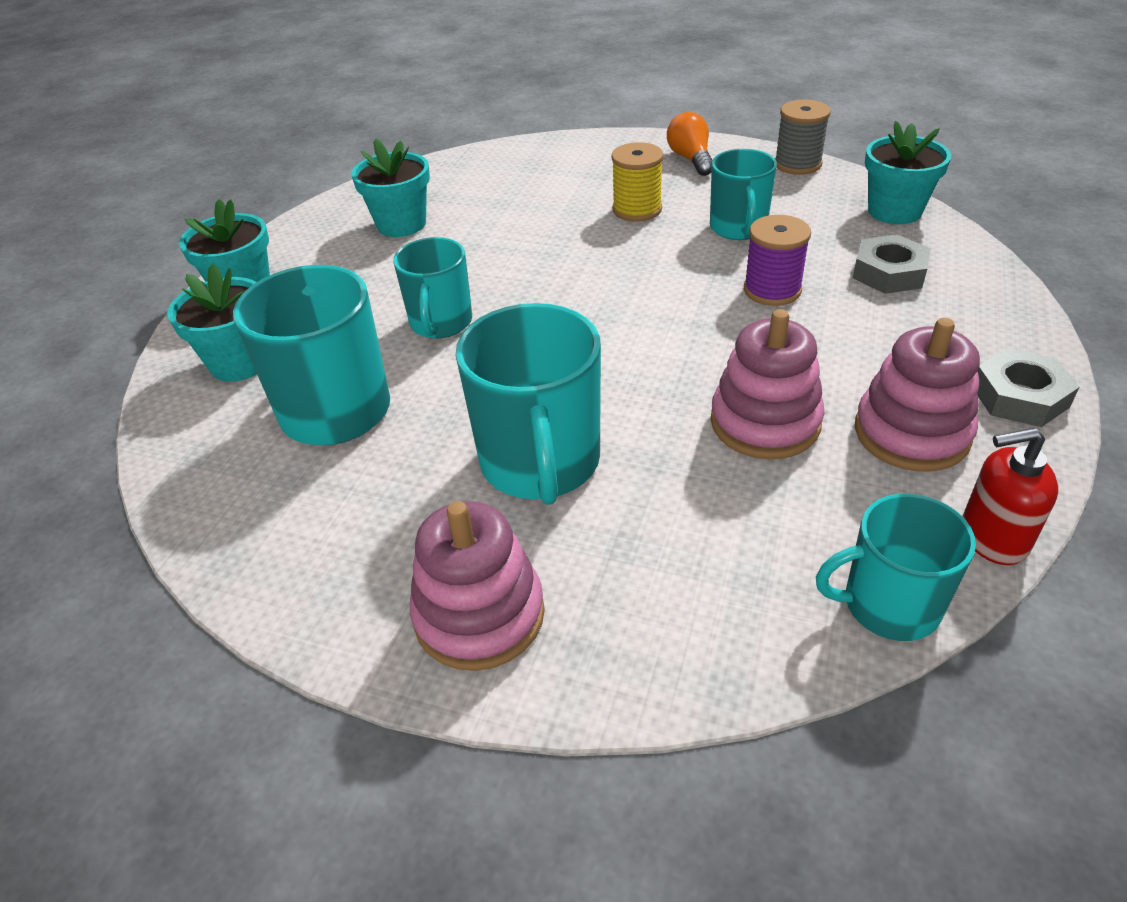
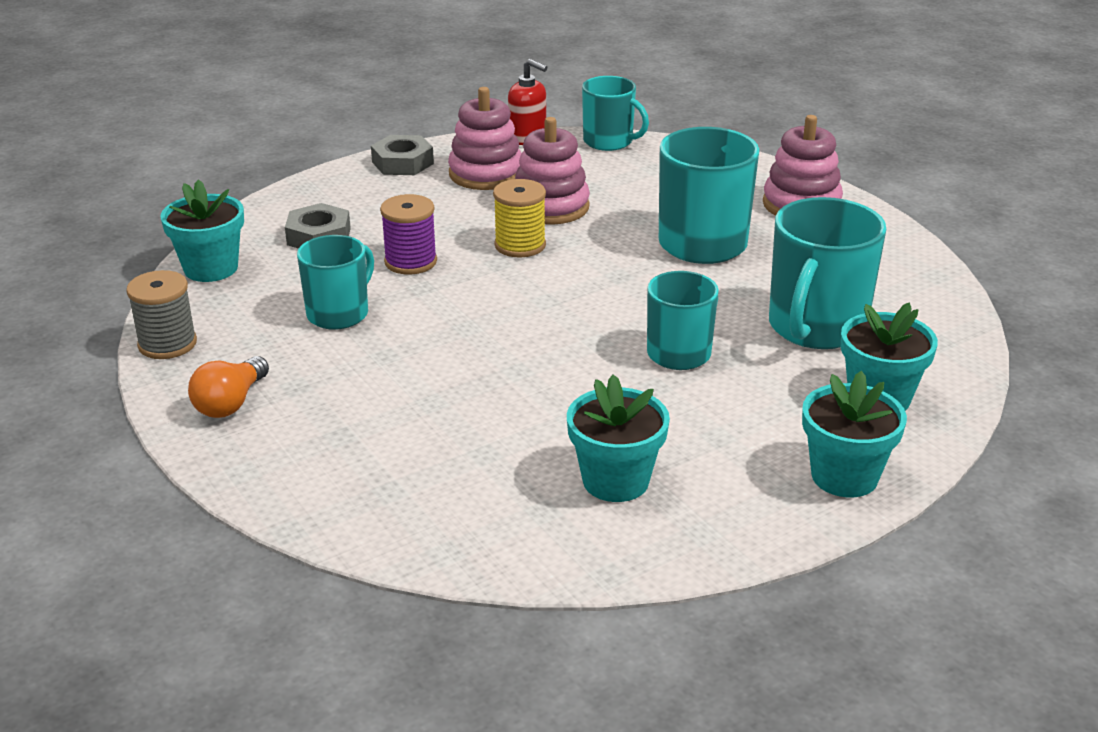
camera: 145 degrees left, 10 degrees down
(637, 209) = (380, 373): yellow spool -> yellow spool (520, 245)

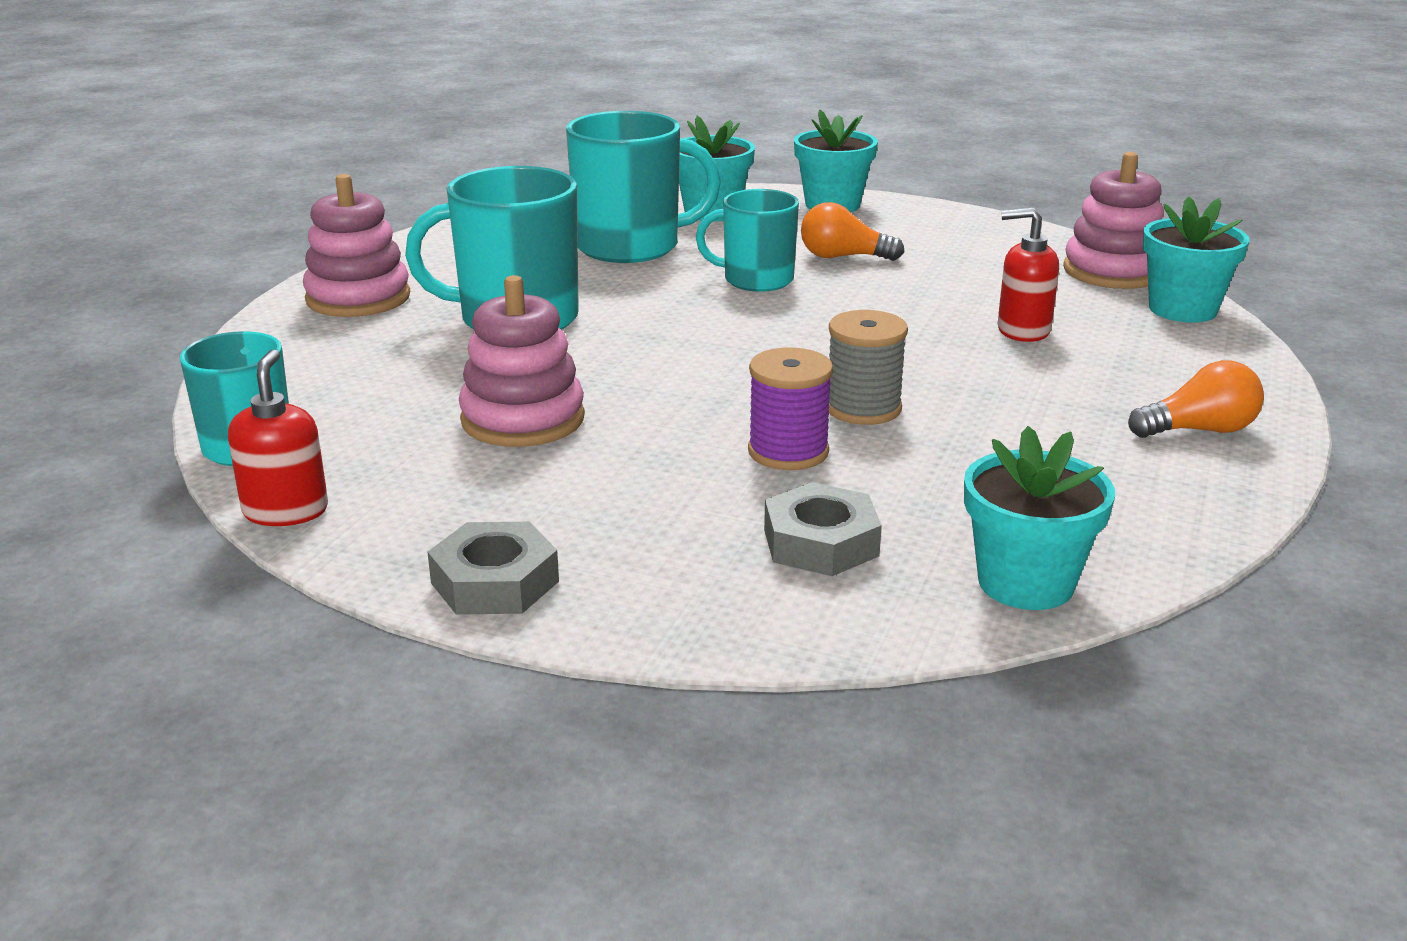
camera: 125 degrees left, 5 degrees down
(167, 344) = (1202, 519): grey spool -> grey spool (863, 408)
(339, 314) = (963, 446): turquoise mug -> none
(446, 421) = (1022, 331): none -> red soap dispenser
(486, 174) = (464, 496): pink stacking toy -> pink stacking toy (1113, 271)
(520, 245) = (652, 404): yellow spool -> none
(615, 481) = (970, 258): turquoise flower pot -> turquoise flower pot (1182, 309)
(689, 415) = (843, 257): none -> orange light bulb

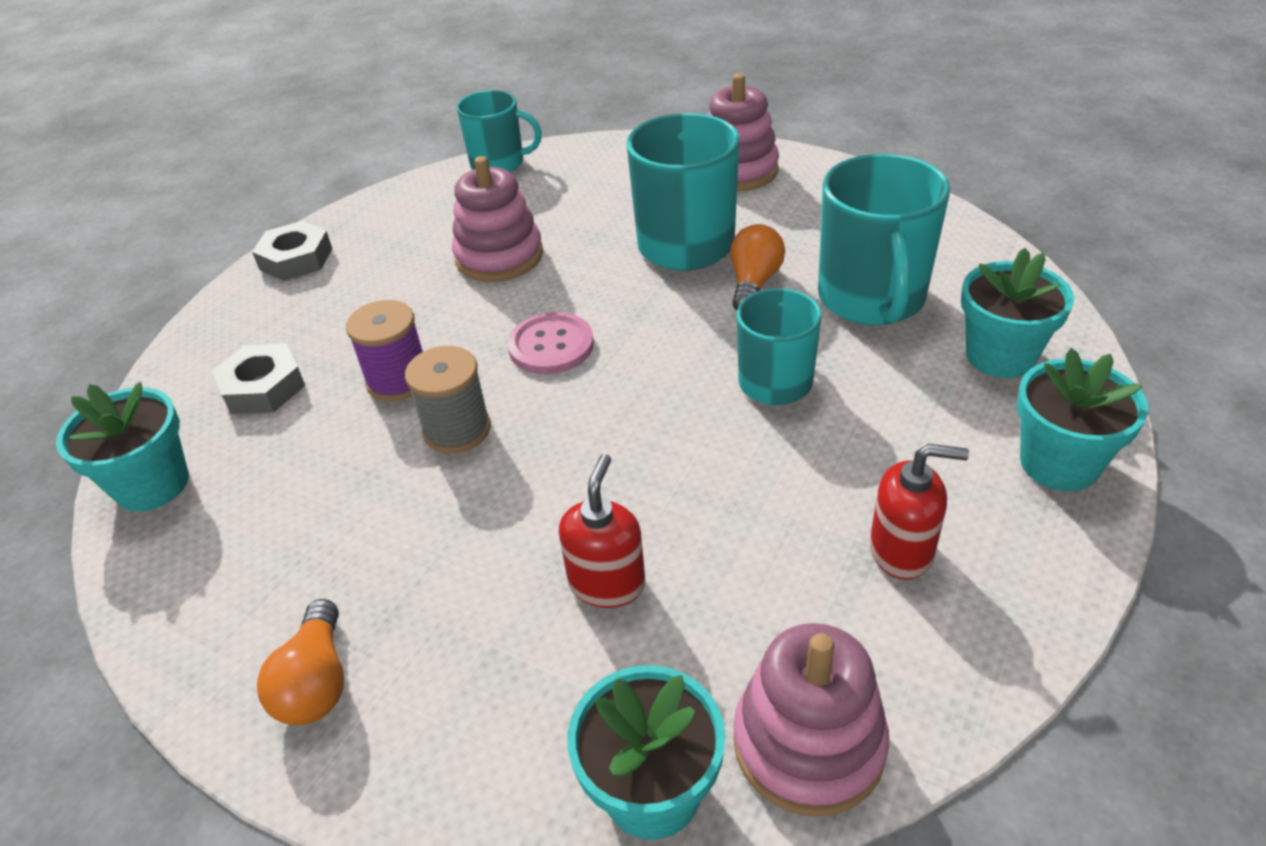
camera: 100 degrees right, 15 degrees up
(286, 511) = (412, 186): red soap dispenser -> red soap dispenser (902, 551)
(713, 374) = (551, 346): none -> pink button
(843, 257) = (851, 454): orange light bulb -> orange light bulb (753, 283)

